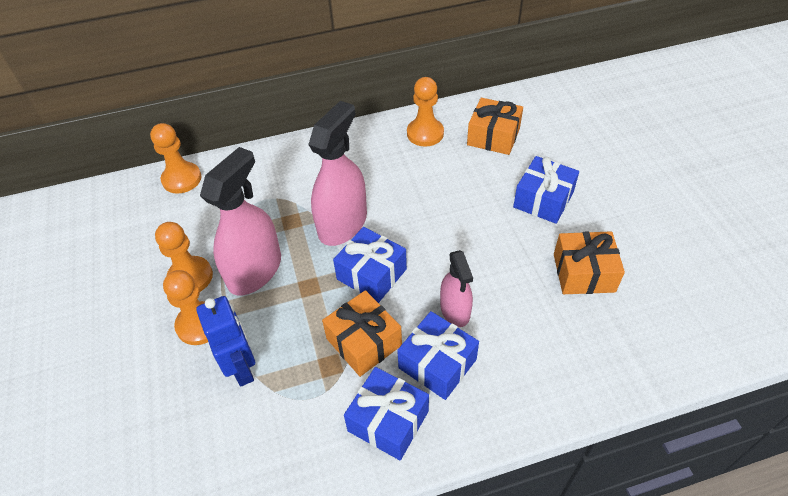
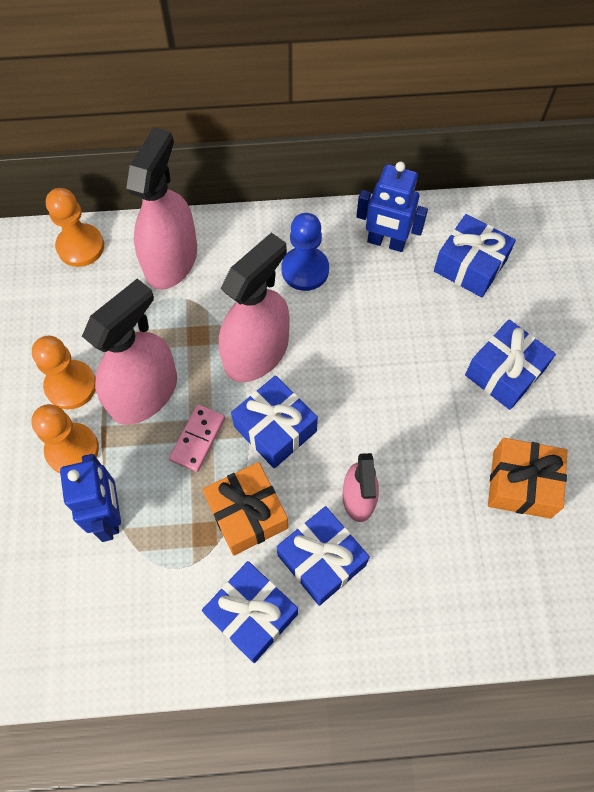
camera: 10 degrees right, 15 degrees up
(258, 175) = (171, 260): none -> pink spray bottle
(308, 294) = (198, 439): none -> pink domino
(367, 162) = (305, 270): none -> blue pawn
(425, 133) = (386, 242): orange pawn -> blue robot
(493, 136) = (470, 265): orange gift -> blue gift

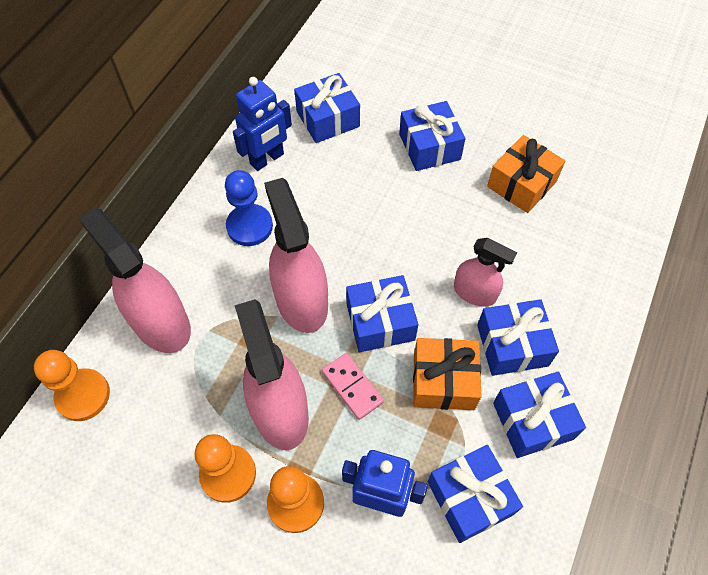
camera: 60 degrees left, 5 degrees down
(147, 590) = (470, 498): none -> blue gift

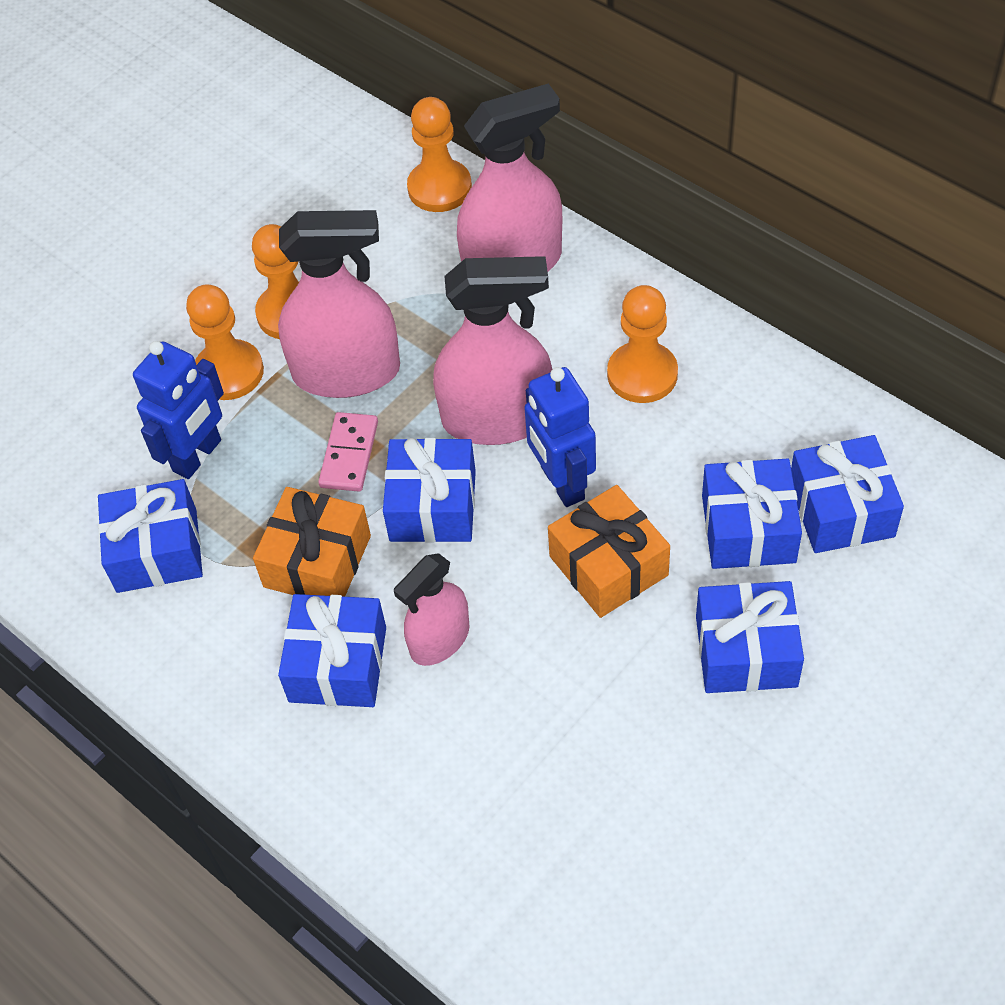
camera: 110 degrees right, 5 degrees down
(249, 226) = (642, 374): blue pawn -> orange pawn
(267, 159) = (768, 412): blue robot -> blue robot (561, 483)
(352, 387) = (349, 454): pink domino -> pink domino turned 60 degrees counterclockwise
(521, 184) = (628, 777): orange gift -> orange gift (608, 566)
(532, 421) = (220, 654): blue gift -> blue gift (748, 529)

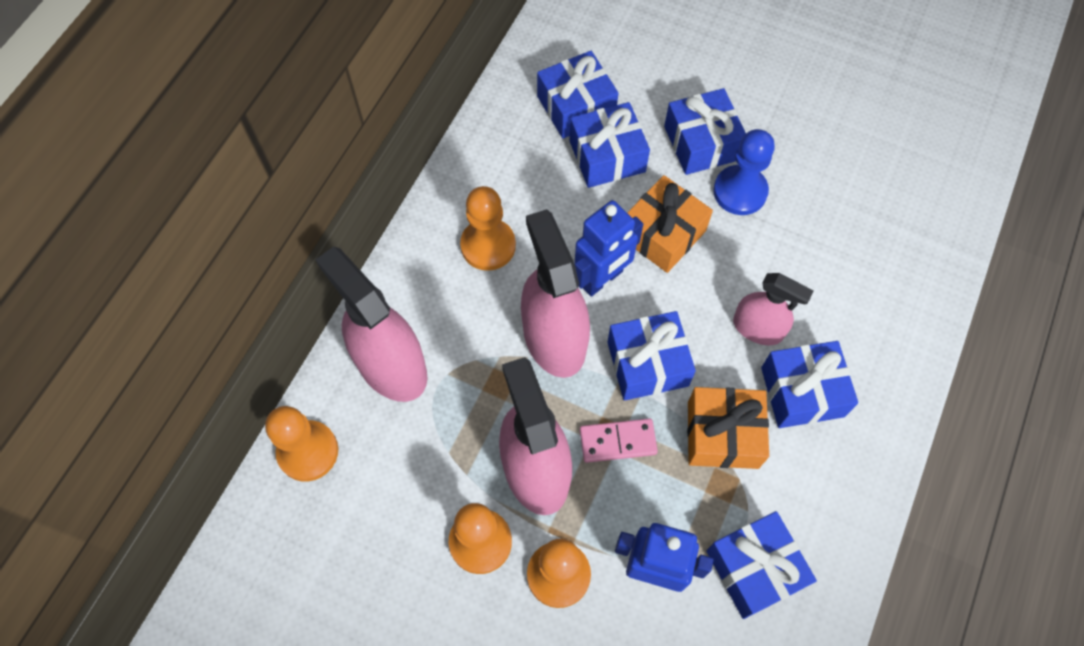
camera: 110 degrees left, 10 degrees up
(652, 678) = (740, 191): none -> blue pawn

